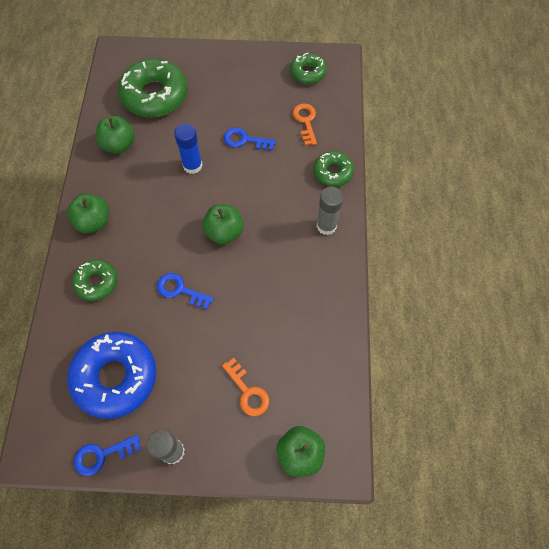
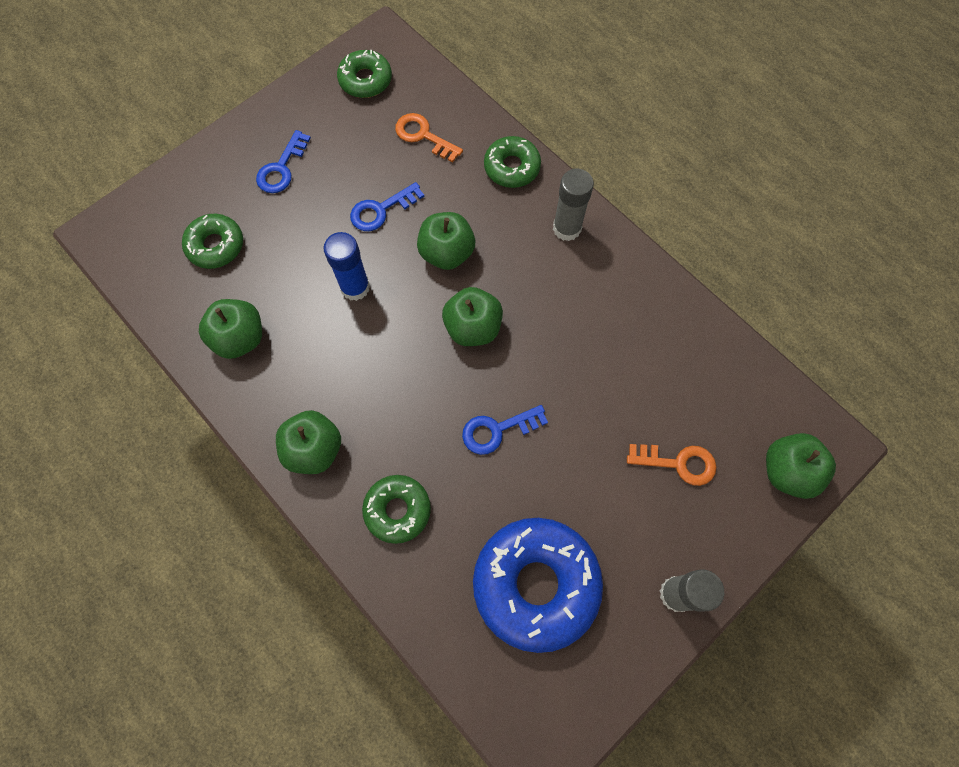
camera: 45 degrees left, 5 degrees up
(102, 455) = (615, 673): blue key -> blue key (281, 168)
(155, 95) = (215, 245): green donut -> green donut, size x0.55
(252, 186) = (447, 253): none -> green apple

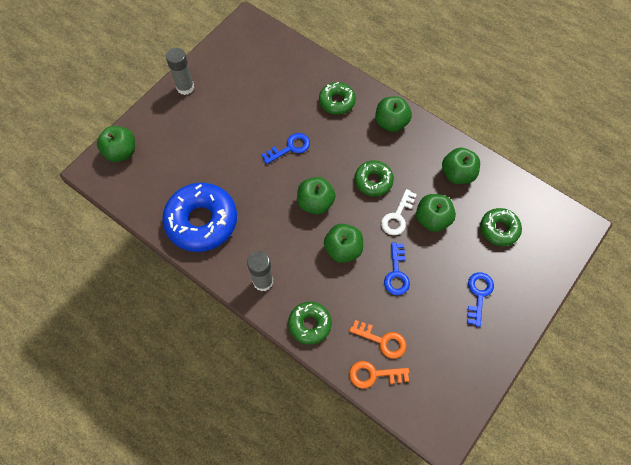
camera: 170 degrees right, 5 degrees down
(305, 275) = (432, 219): none -> green apple
(355, 287) = (397, 216): blue glue stick -> white key
(365, 80) = (443, 386): green donut -> green donut (373, 181)
(381, 210) = (396, 273): blue key -> blue key turned 135 degrees clockwise
(536, 584) = (258, 81): blue donut -> blue donut (202, 221)
(678, 463) = (184, 147): orange key -> orange key (374, 374)

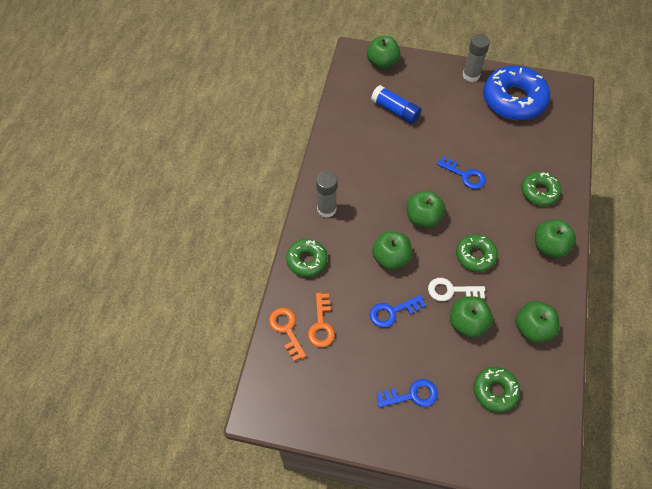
camera: 65 degrees right, 5 degrees down
(185, 168) = (395, 110): none -> blue glue stick
(202, 221) = (355, 143): blue donut -> blue donut (513, 100)

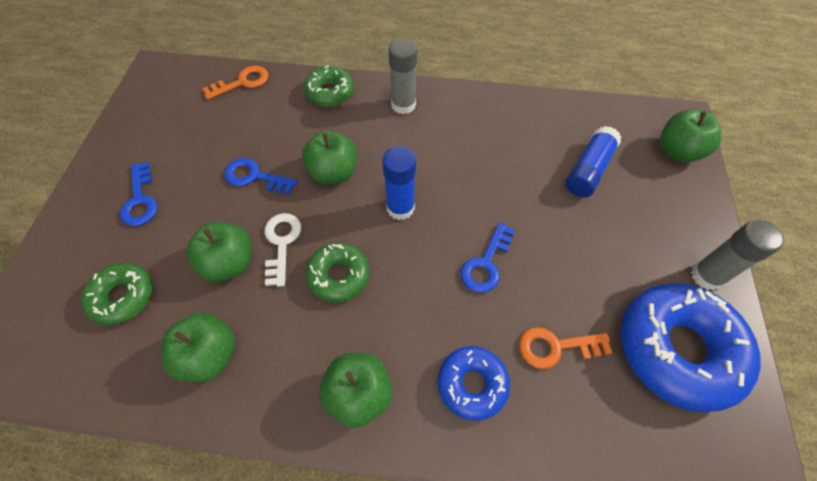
camera: 85 degrees right, 0 degrees up
(321, 325) = (245, 110): orange key -> orange key (556, 347)
(392, 312) = (255, 177): blue key -> blue key turned 45 degrees counterclockwise
(423, 218) = (400, 208): green apple -> blue glue stick
(539, 192) = (472, 384): green donut -> blue donut

